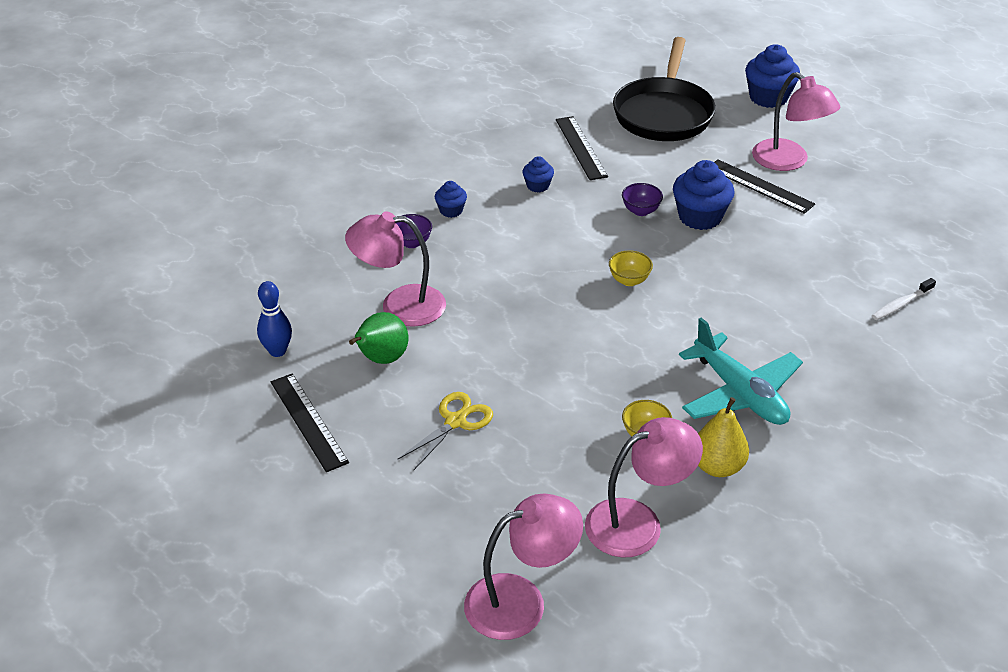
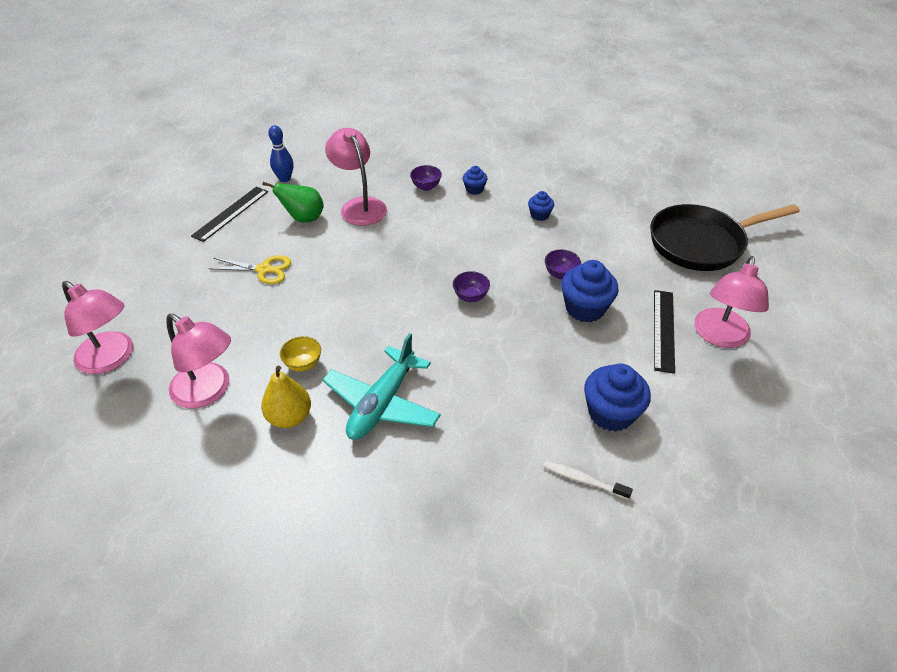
camera: 60 degrees right, 5 degrees up
(580, 147) = (607, 218): black ruler -> none
(629, 280) = (470, 297): yellow bowl -> purple bowl
(768, 97) = (801, 294): blue cupcake -> blue cupcake (611, 413)

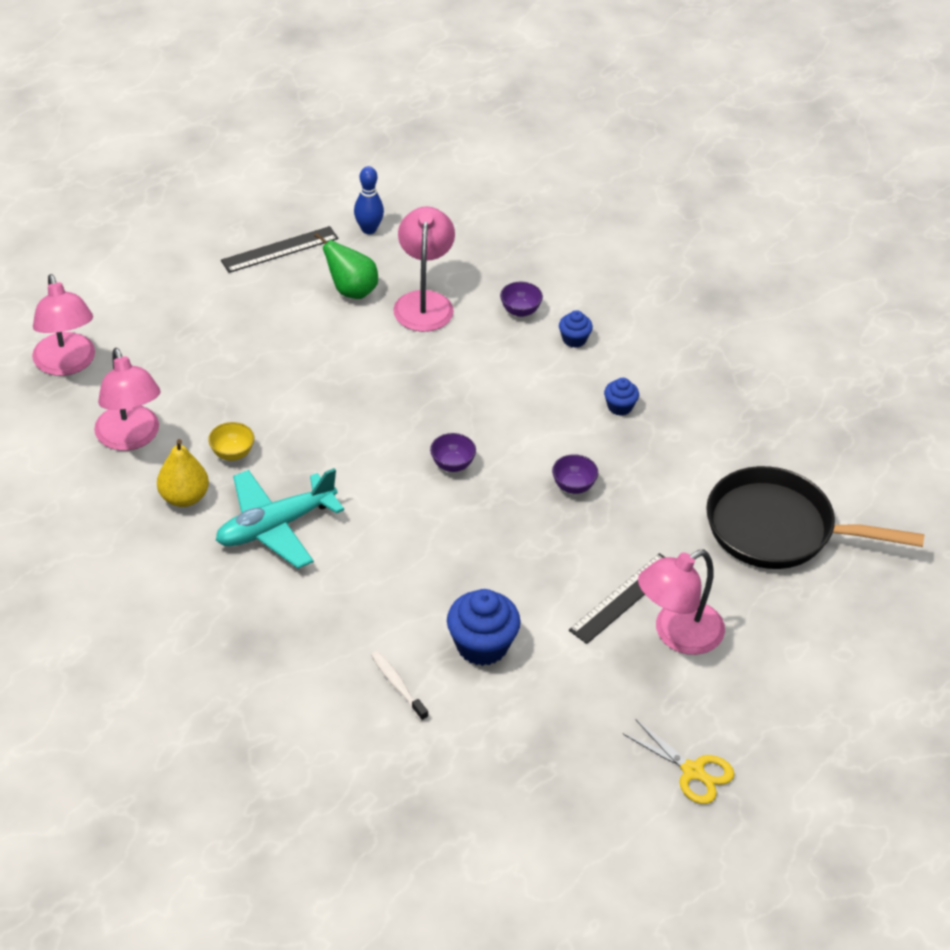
camera: 30 degrees right, 0 degrees up
(264, 270) = (266, 334): yellow scissors -> yellow scissors (693, 771)
(585, 308) = (562, 535): blue cupcake -> none

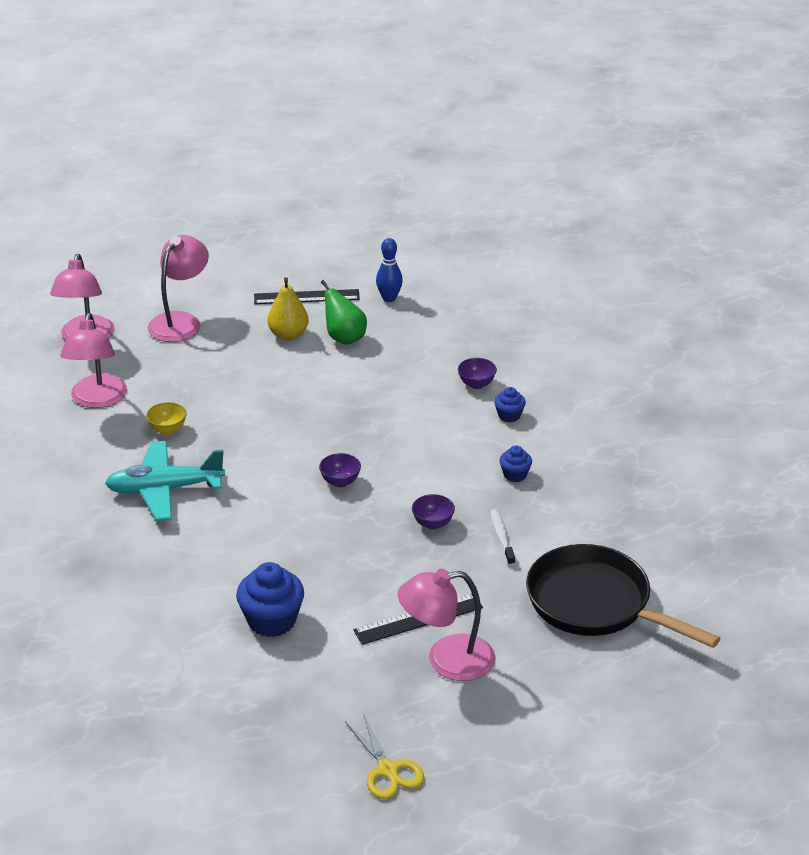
camera: 25 degrees right, 10 degrees down
(184, 497) = (108, 451): yellow pear -> yellow pear (288, 335)
(397, 685) = (181, 630): white toothbrush -> white toothbrush (501, 537)
(424, 302) = (399, 359): pink lamp -> pink lamp (180, 321)

